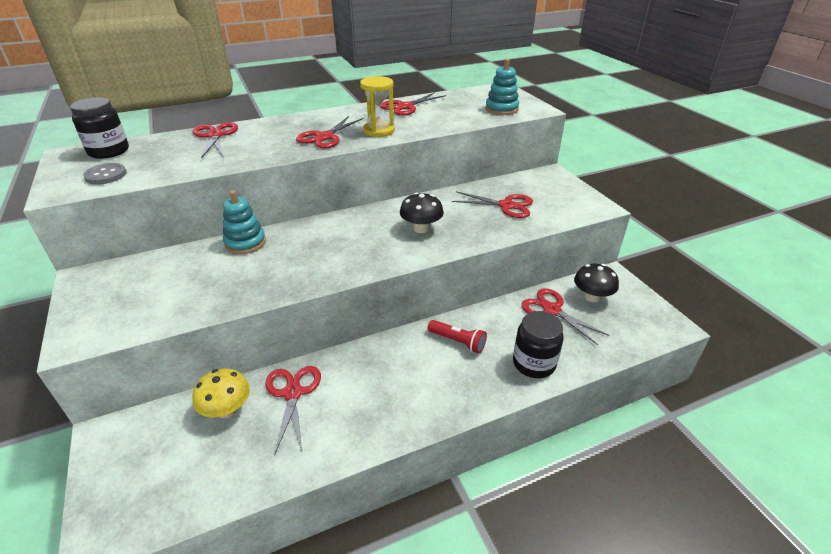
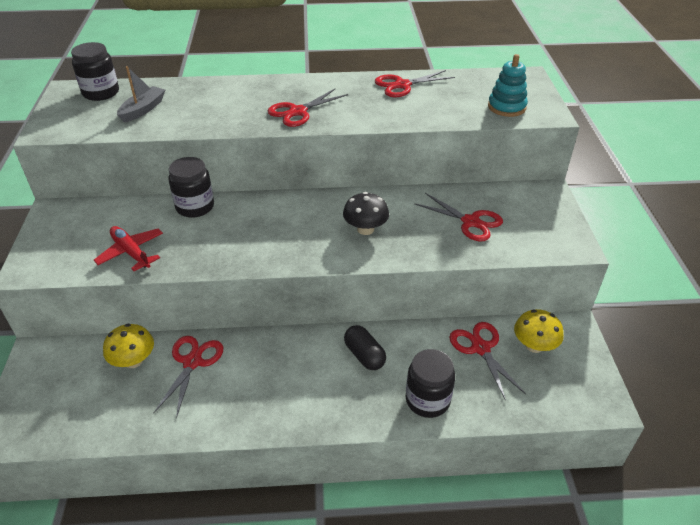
camera: 20 degrees right, 5 degrees up
(106, 175) = (88, 120): grey button -> none
(164, 158) = (143, 110): none -> grey boat
(195, 296) = (131, 252): none -> red plane
(215, 135) = (198, 91): red scissors -> none
(245, 243) = (195, 207): turquoise stacking toy -> black jar
(378, 131) = (355, 113): yellow hourglass -> none
(457, 341) = (364, 355): red flashlight -> black capsule
(592, 297) = (534, 345): black mushroom -> yellow mushroom

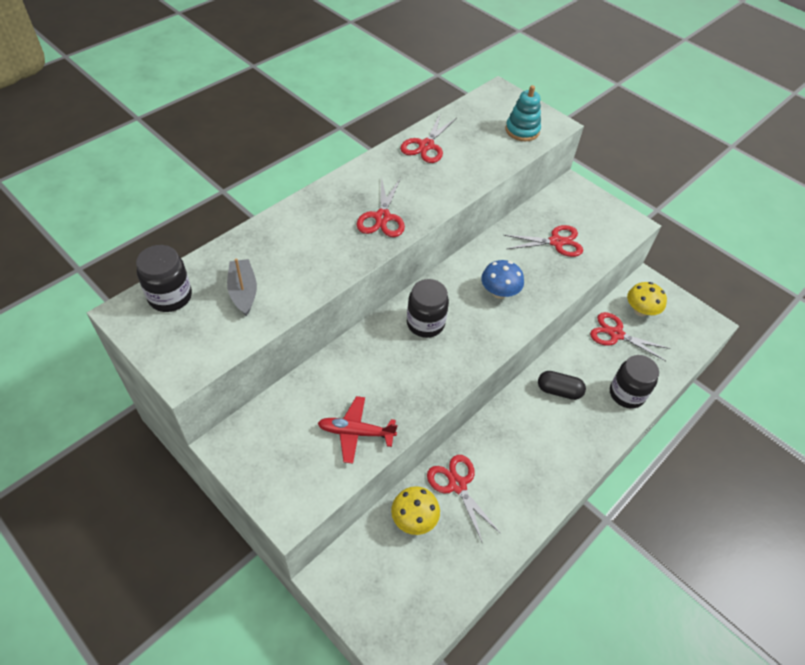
camera: 45 degrees left, 10 degrees up
(195, 207) = (350, 356): black jar -> black jar (425, 323)
(365, 229) = (499, 292): black mushroom -> blue mushroom

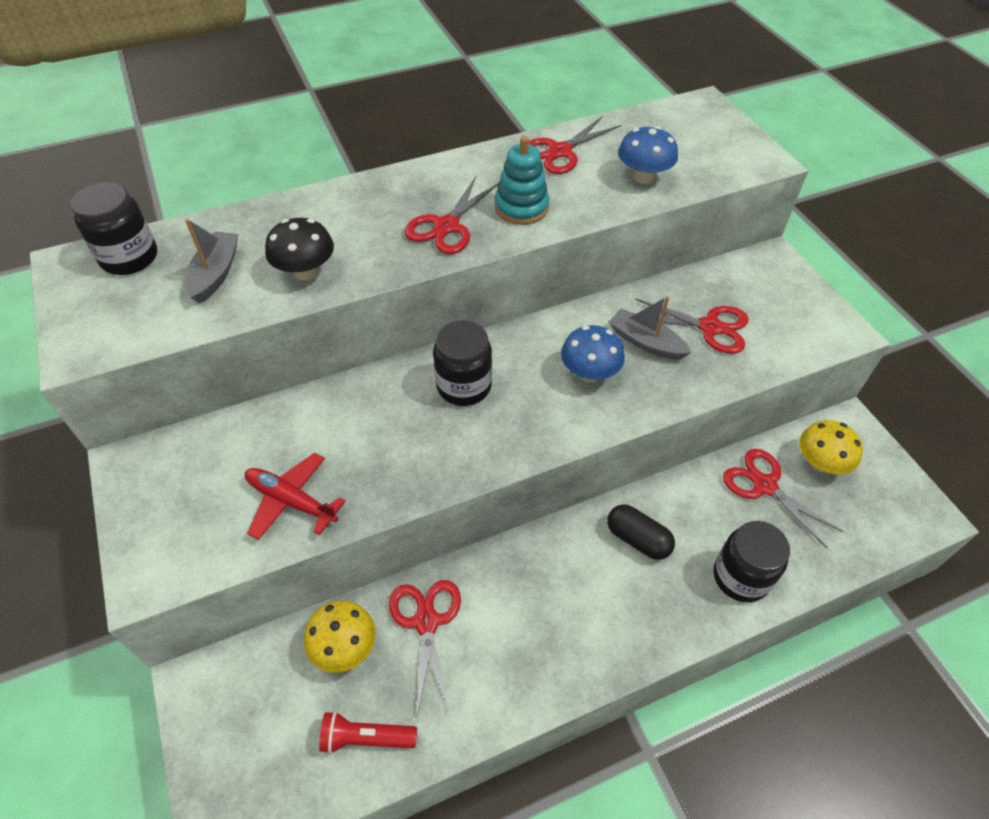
camera: 25 degrees right, 0 degrees up
(306, 273) = (305, 271): none -> black mushroom
(457, 567) = (366, 738): none -> red flashlight
(488, 152) = (643, 177): none -> blue mushroom
(522, 130) = (709, 159): turquoise stacking toy -> turquoise stacking toy (521, 207)
(523, 262) = (646, 342): none -> grey boat

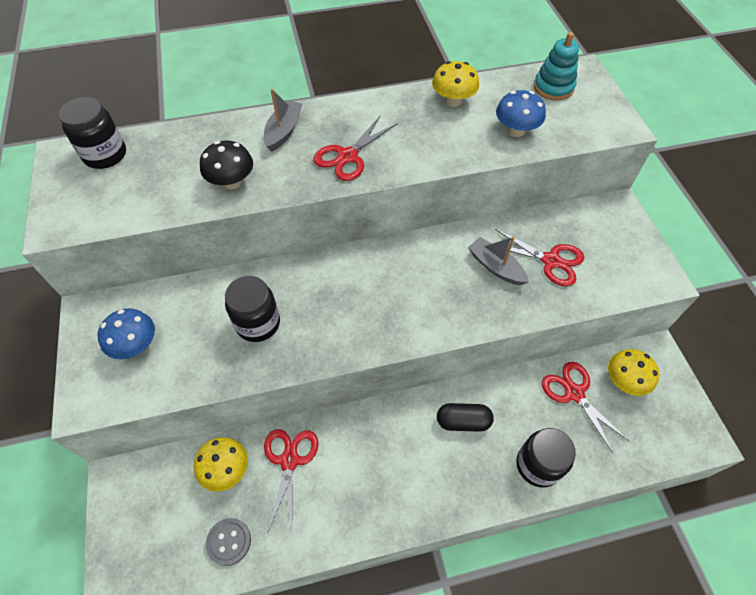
camera: 10 degrees right, 5 degrees up
(216, 274) = (165, 176): grey boat -> grey boat (283, 131)
(291, 501) = (197, 358): red plane -> none
(366, 738) = (229, 542): red flashlight -> grey button
(464, 386) = (344, 284): black jar -> black jar (258, 323)
(521, 207) = (410, 147): turquoise stacking toy -> turquoise stacking toy (553, 87)
(560, 151) = (453, 101): red scissors -> yellow mushroom
(589, 373) = (445, 287): blue mushroom -> blue mushroom (136, 345)
(637, 539) = (463, 421): black capsule -> black capsule turned 45 degrees counterclockwise

